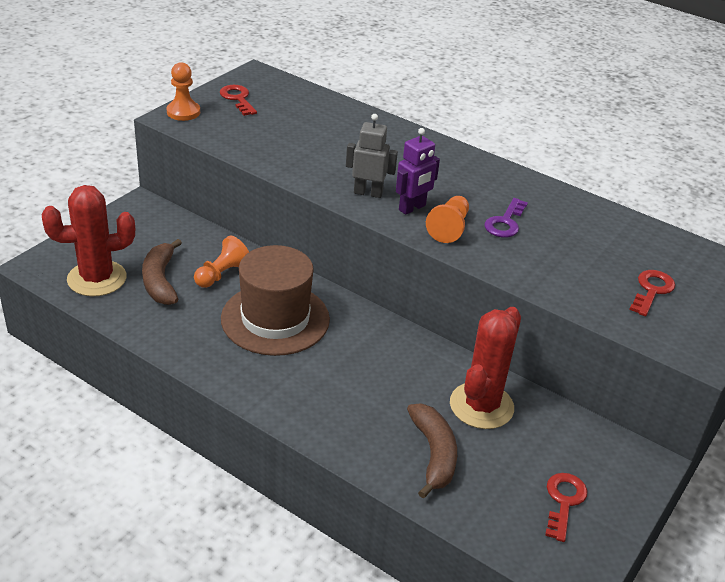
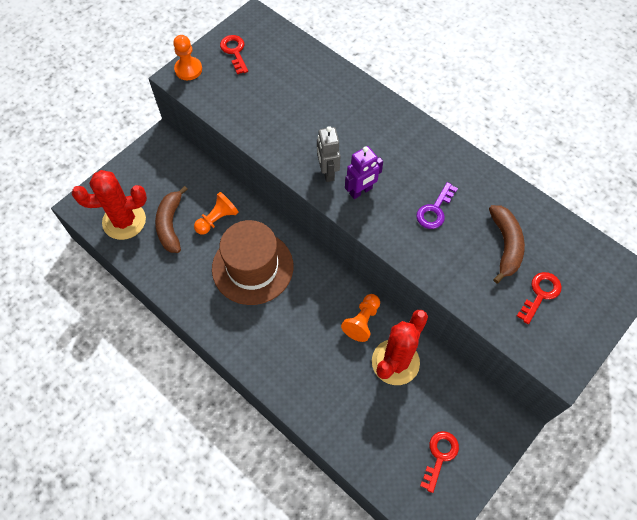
camera: 10 degrees right, 25 degrees up
(368, 193) = (327, 172): grey robot -> grey robot turned 120 degrees counterclockwise
(433, 454) = (352, 406): brown banana -> brown banana (505, 245)
(449, 228) = (387, 216): orange pawn -> orange pawn (362, 321)

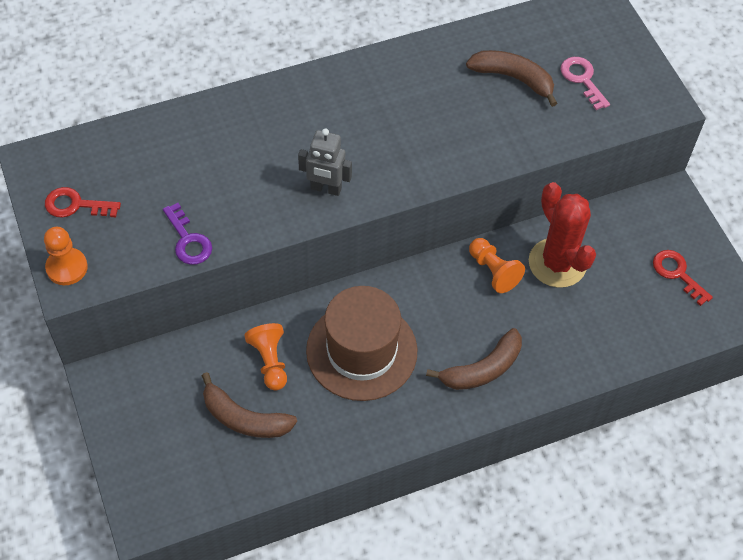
camera: 65 degrees left, 5 degrees down
(124, 221) = (203, 472): red cactus -> none
(278, 348) = (482, 369): none -> brown banana
(361, 191) = (371, 169): purple robot -> none
(435, 210) = (437, 115): purple key -> purple key (188, 240)
(540, 294) = (582, 79): red key -> pink key

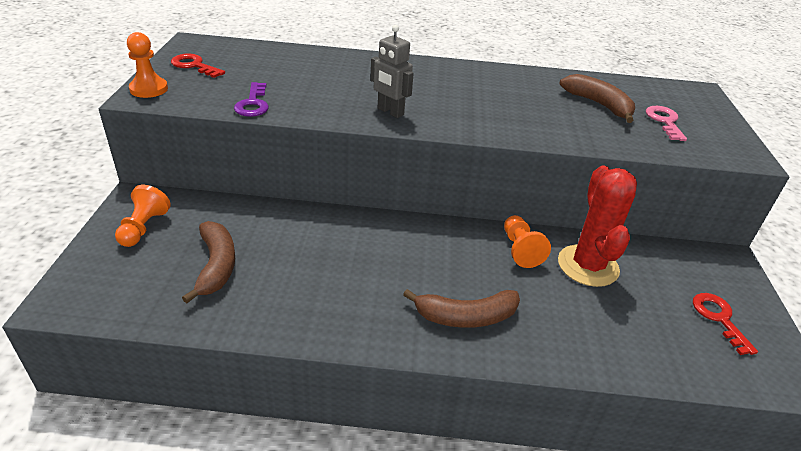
camera: 25 degrees right, 20 degrees down
(244, 418) = (216, 266): brown banana -> brown banana turned 150 degrees counterclockwise
(270, 361) = (274, 237): orange pawn -> orange pawn (143, 228)
(361, 351) = (359, 259): brown hat -> none

